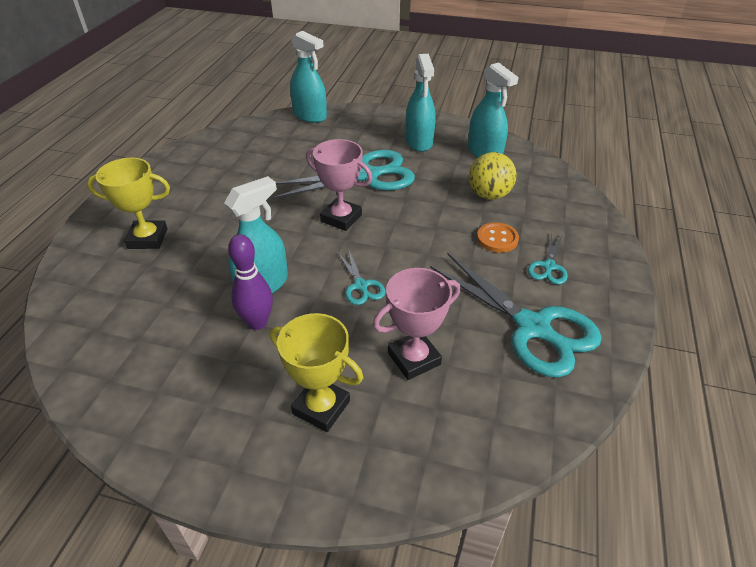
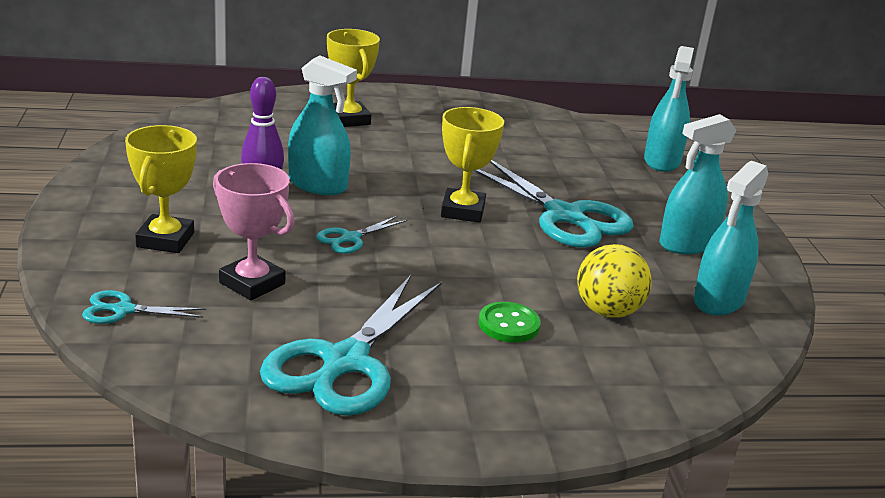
camera: 65 degrees right, 15 degrees down
(341, 218) = (462, 211): pink trophy -> yellow trophy
(497, 239) = (509, 324): orange button -> green button
(548, 266) = (478, 371): turquoise scissors -> turquoise scissors (123, 310)

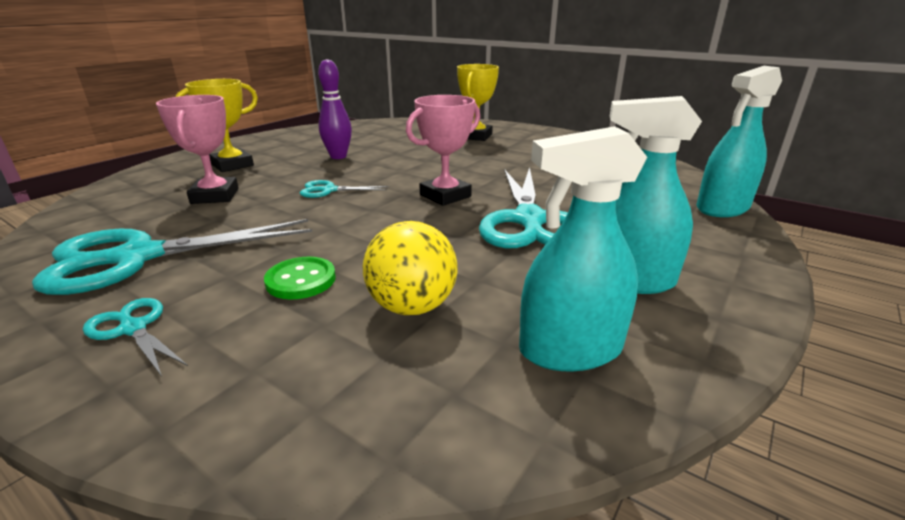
camera: 45 degrees right, 0 degrees up
(123, 310) = (127, 188): turquoise scissors -> turquoise scissors (133, 328)
(318, 185) = (378, 161): turquoise spray bottle -> none
(462, 211) = (445, 196): yellow trophy -> pink trophy

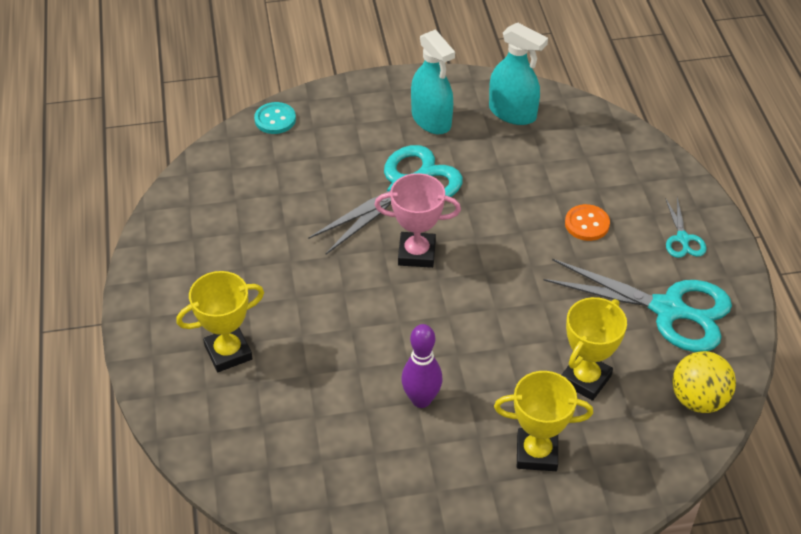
camera: 135 degrees left, 20 degrees up
(215, 196) = (585, 379): pink trophy -> yellow trophy
(301, 280) = (587, 224): green button -> orange button
(329, 190) = (490, 324): turquoise scissors -> none
(412, 306) = (549, 171): yellow ball -> yellow ball (698, 399)
(722, 208) = (275, 119): turquoise spray bottle -> turquoise button

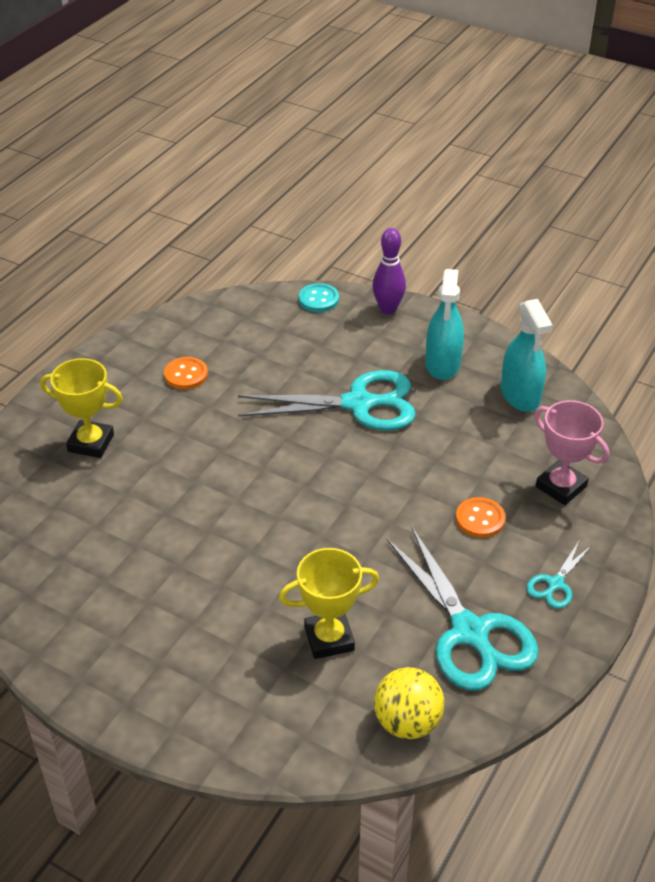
camera: 40 degrees right, 5 degrees down
(240, 246) = (186, 375): none -> orange button
(416, 253) = (309, 457): pink trophy -> pink trophy (561, 486)
(421, 399) = (182, 566): purple bowling pin -> purple bowling pin (388, 309)
(536, 453) = (220, 667): yellow trophy -> none

